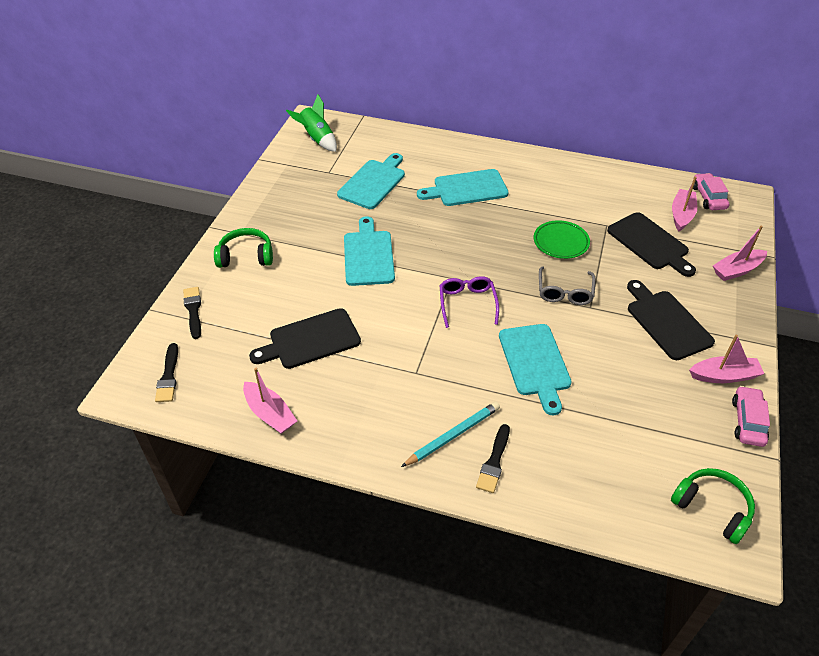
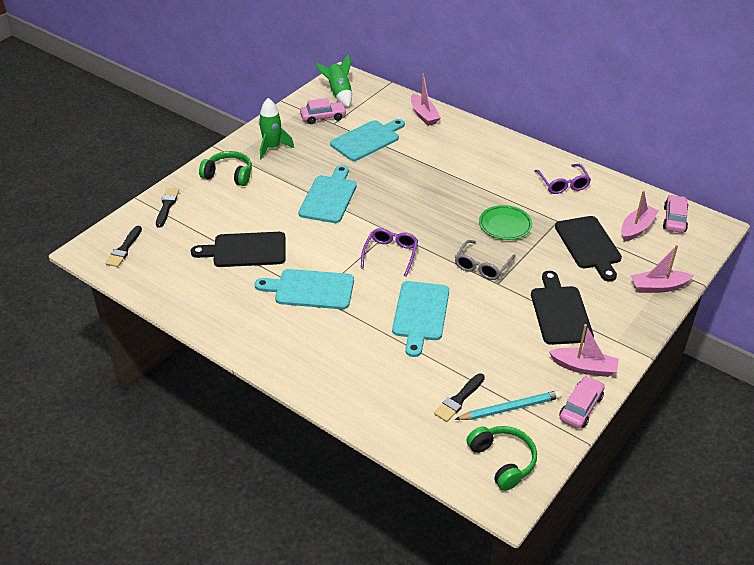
camera: 20 degrees right, 5 degrees down
(270, 414) = (185, 295): pink boat -> pink boat (424, 115)
(278, 214) = (272, 148): none -> green rocket
(314, 168) = (323, 117): none -> pink car
(453, 435) = (318, 348): turquoise pencil -> turquoise pencil (510, 408)
(467, 188) = (447, 162): turquoise cutting board -> turquoise cutting board (310, 289)
(494, 461) = (340, 376): black brush -> black brush (459, 399)
(589, 186) = (563, 184): none -> purple glasses

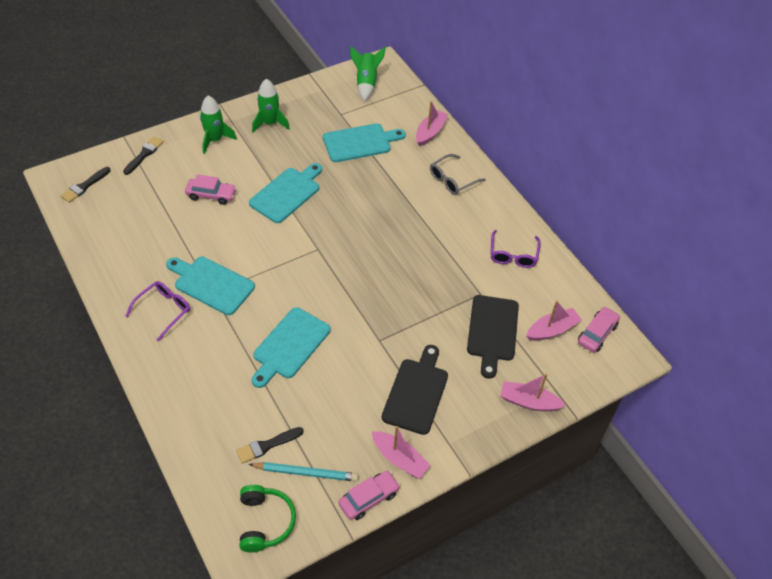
camera: 20 degrees right, 10 degrees up
(229, 175) = (215, 140): green headphones -> green rocket
(245, 250) = (182, 223): black cutting board -> none
(323, 117) = (335, 104): pink car -> pink car (211, 195)
(390, 254) = (303, 273): purple glasses -> purple glasses (163, 311)
(424, 115) = (430, 132): pink boat -> pink boat turned 150 degrees counterclockwise
(482, 266) = (377, 316): grey glasses -> grey glasses (452, 180)
(505, 225) = (427, 280): green plate -> none

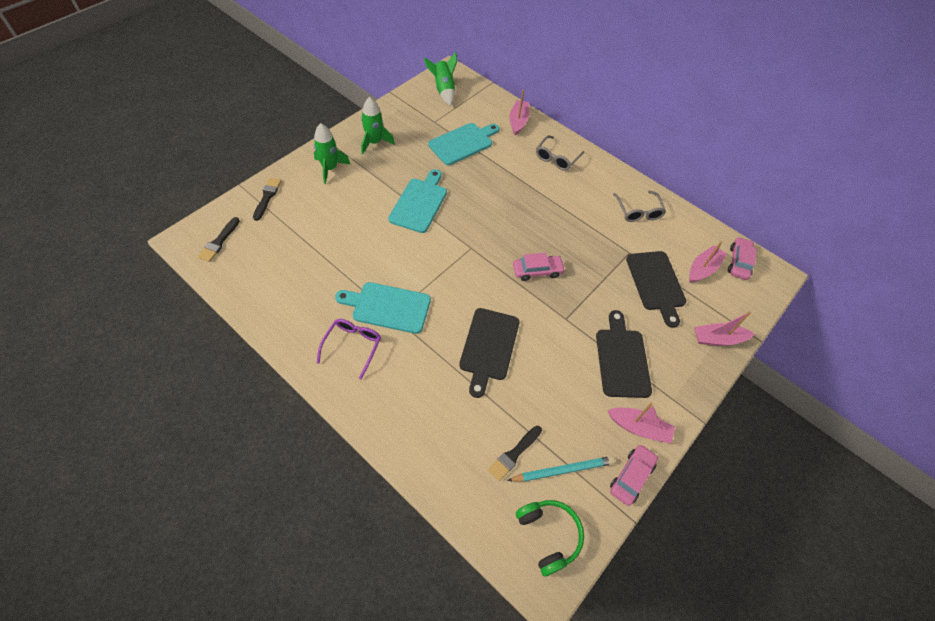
camera: 20 degrees left, 5 degrees up
(211, 195) = (349, 221): pink car -> pink car (537, 271)
(289, 345) = (488, 347): turquoise cutting board -> black cutting board
(513, 255) = (638, 211): purple glasses -> grey glasses

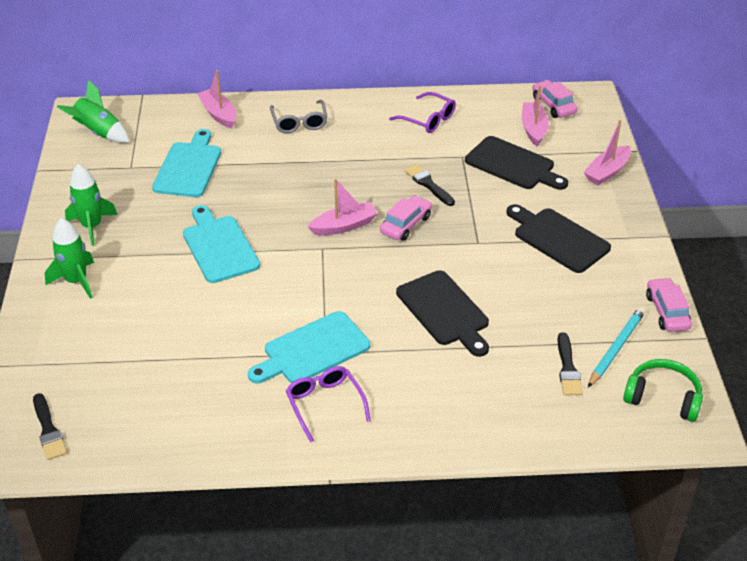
camera: 40 degrees left, 15 degrees down
(267, 197) = (42, 354): black brush -> black brush (428, 184)
(638, 211) = (428, 119): grey glasses -> purple glasses
(639, 428) = (630, 275): pink boat -> pink boat (344, 226)

